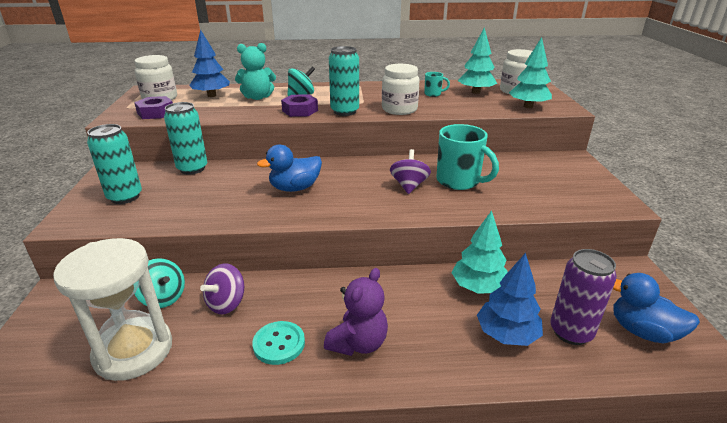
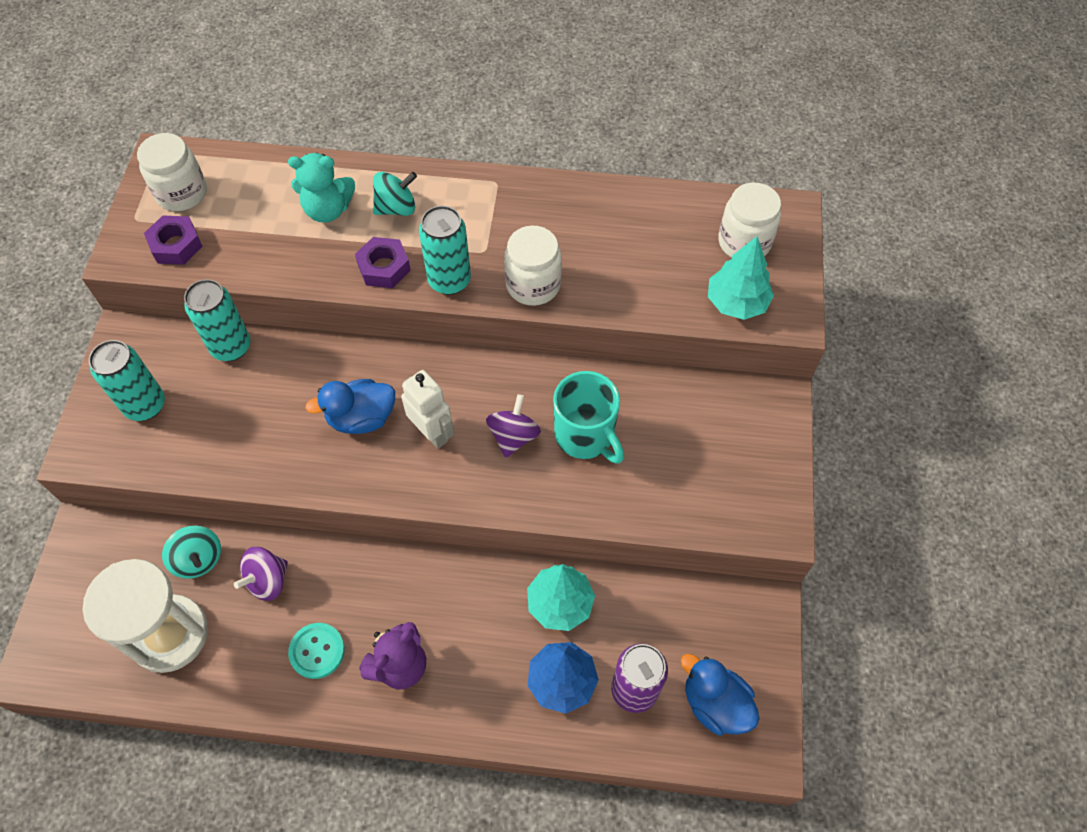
camera: 10 degrees right, 30 degrees up
(211, 95) = (259, 192): blue tree -> none
(350, 189) = (432, 433): none -> white robot
(433, 94) = (604, 235): turquoise mug -> none
(476, 92) = (676, 237): turquoise tree -> none

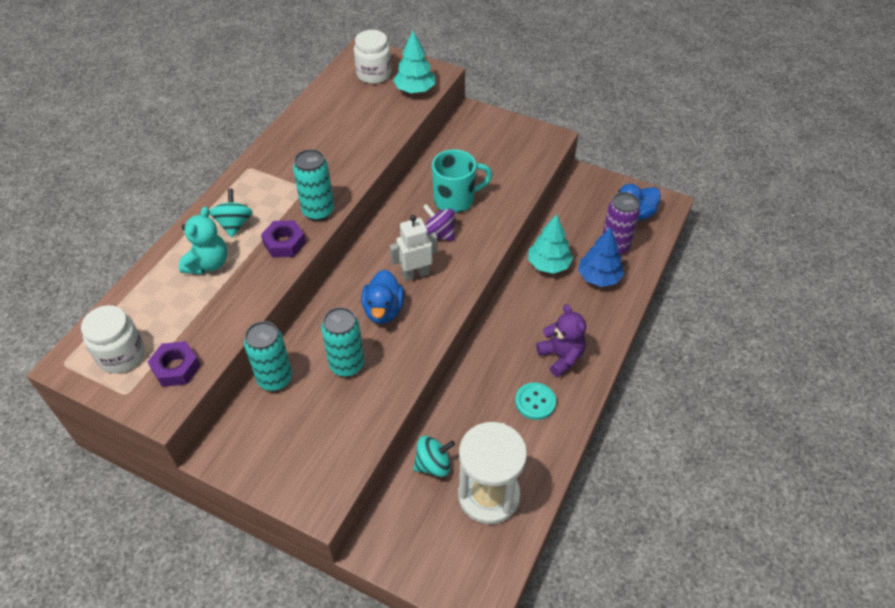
camera: 70 degrees left, 10 degrees down
(145, 405) = (298, 448): turquoise can -> turquoise can (347, 365)
(267, 580) = (469, 422): purple spinning top -> none
(533, 285) = (348, 171): white jar -> none

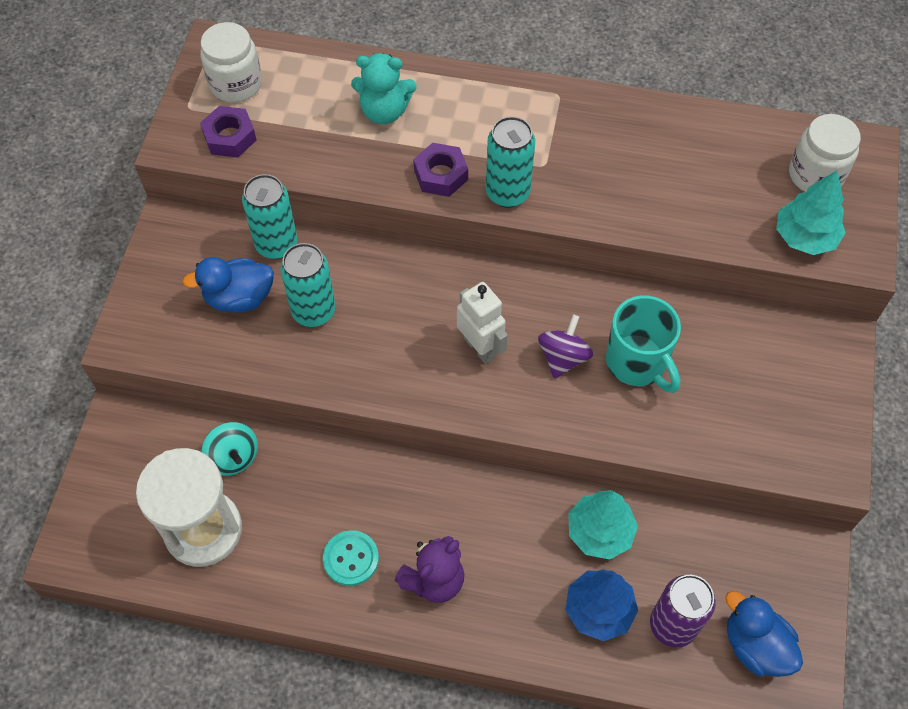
camera: 75 degrees right, 10 degrees up
(234, 224) = (455, 114): turquoise spinning top -> none
(383, 310) = (408, 327): blue duck -> blue duck (239, 298)

